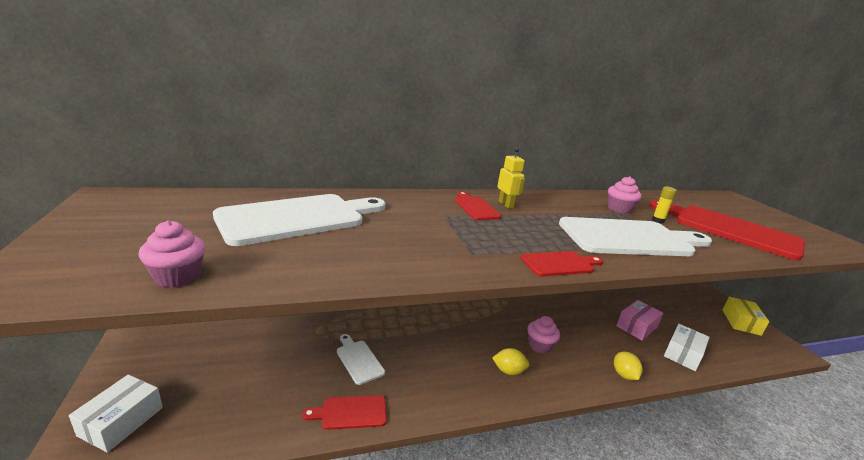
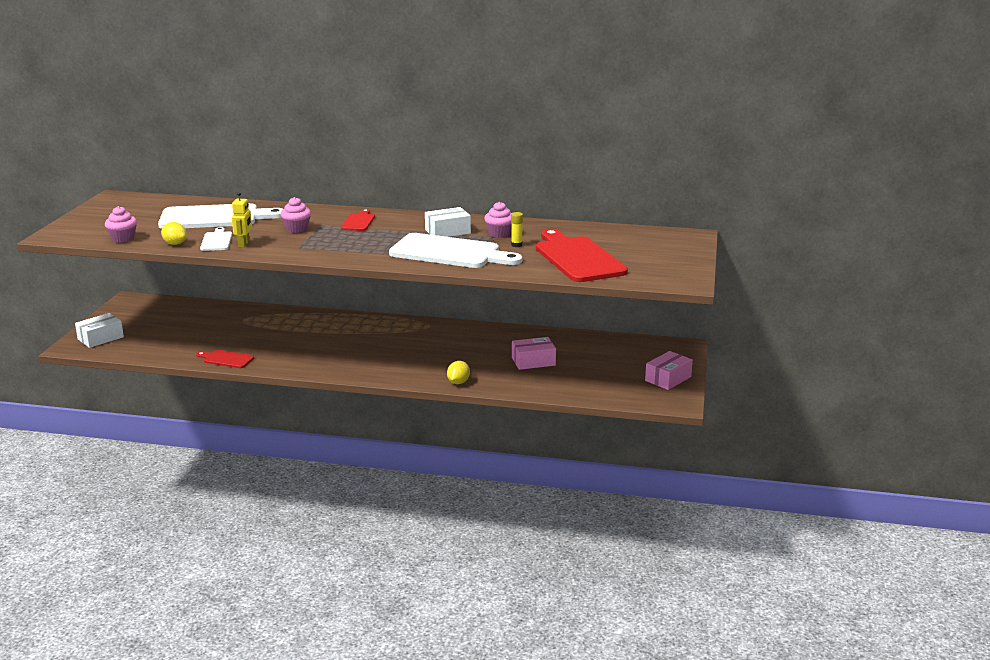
camera: 30 degrees right, 0 degrees up
(358, 360) = (258, 338): white cutting board -> white cutting board (216, 241)
(506, 204) = (391, 221): yellow robot -> yellow robot (244, 244)
(508, 371) = (362, 363): yellow lemon -> yellow lemon (175, 244)
(539, 345) = (412, 355): pink cupcake -> pink cupcake (297, 229)
(560, 264) = (350, 259): red cutting board -> none
(683, 354) = (544, 383): white box -> white box (447, 231)
(741, 322) = (668, 379): yellow box -> pink box

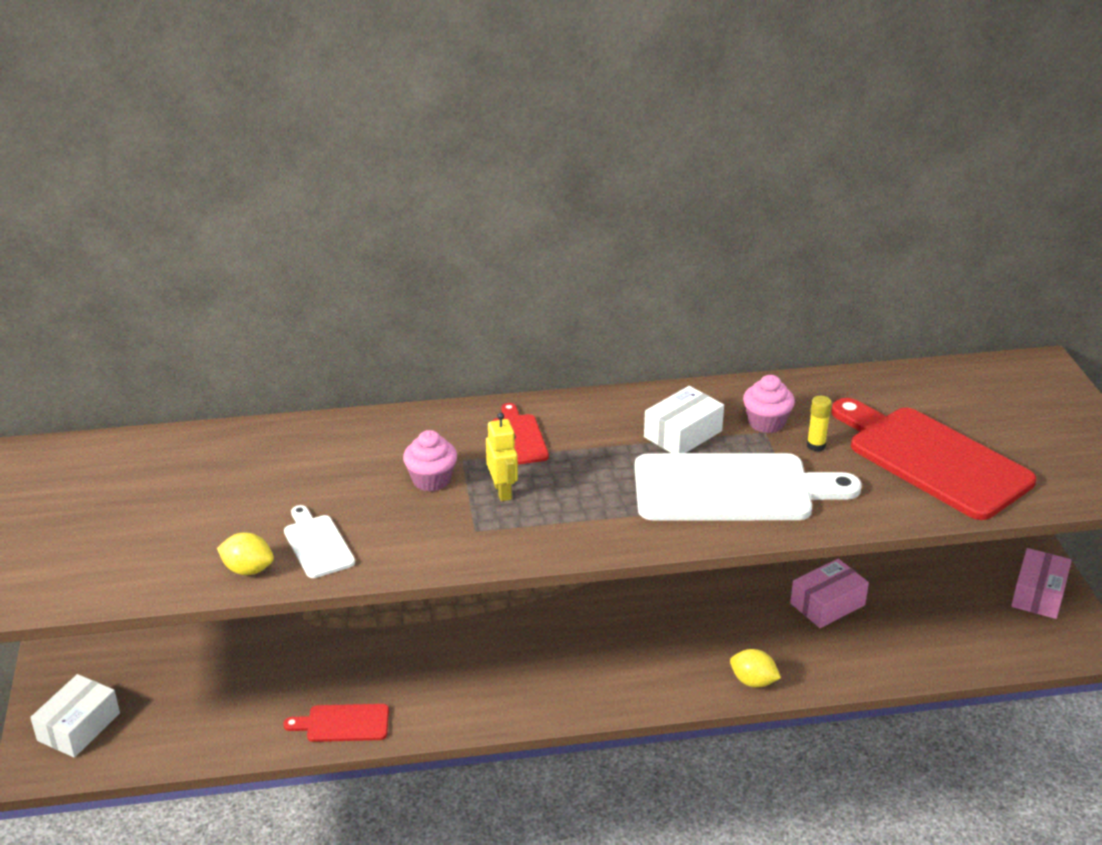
camera: 20 degrees left, 10 degrees up
(123, 238) = (138, 577): pink cupcake -> none
(214, 217) = (260, 479): white cutting board -> none
(244, 244) = (374, 543): yellow robot -> yellow robot (503, 491)
(458, 382) = (753, 681): yellow lemon -> yellow lemon turned 60 degrees counterclockwise

